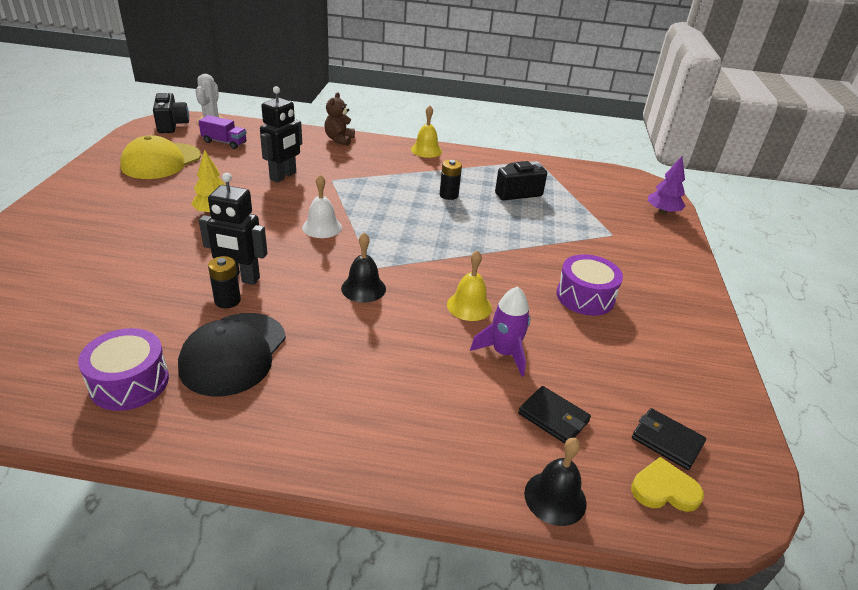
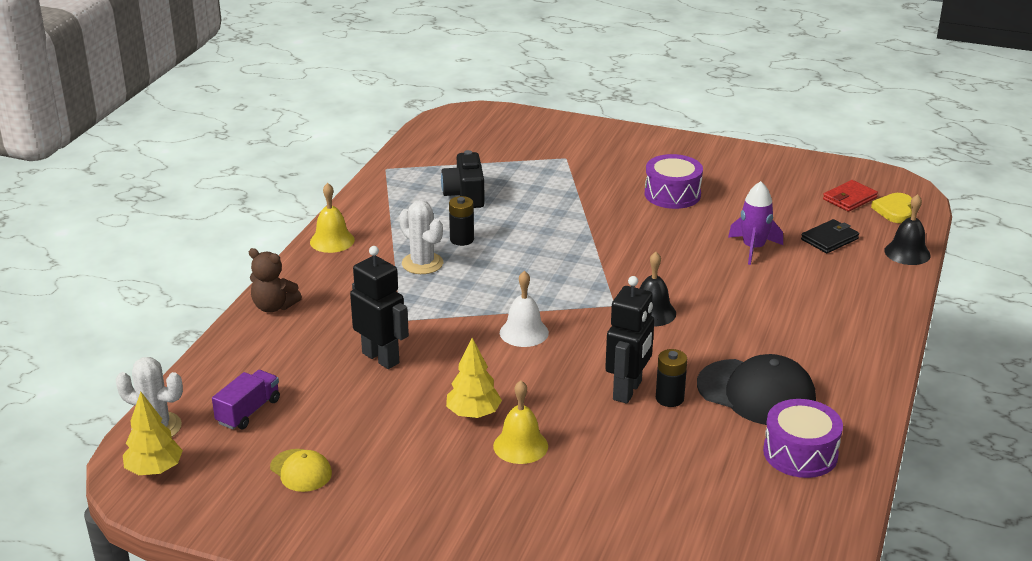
camera: 75 degrees left, 5 degrees down
(161, 161) = (301, 470): yellow cap -> yellow cap, size x0.53
(172, 125) = (154, 470): black camera -> yellow tree
(408, 182) = (422, 263): none -> white cactus
(469, 306) = (684, 256): yellow bell -> yellow bell (520, 446)
(662, 212) = (524, 121): purple tree -> none
(667, 441) = (849, 198): black wallet -> red wallet

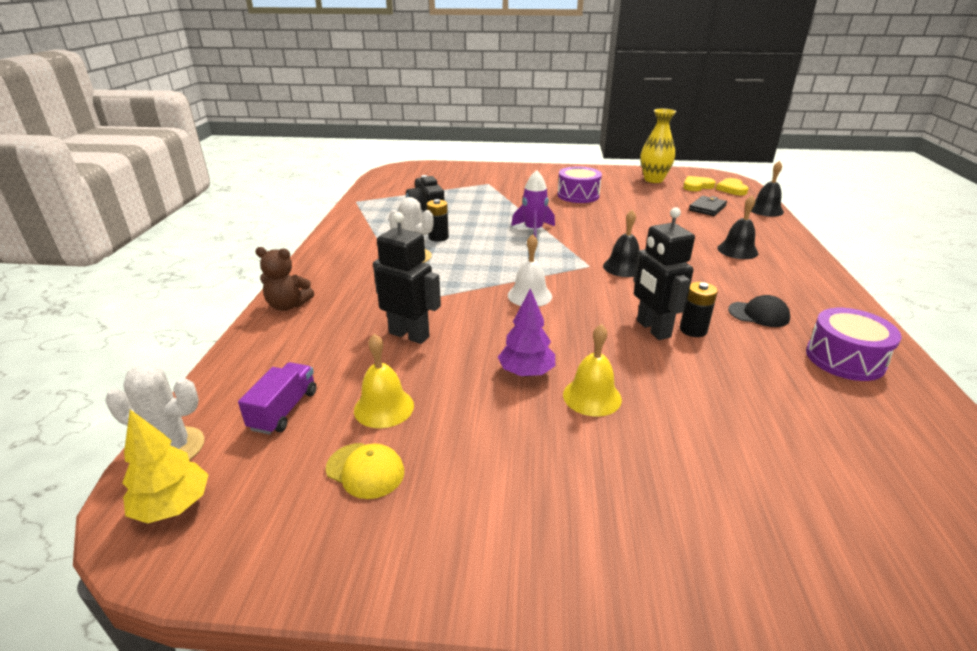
camera: 15 degrees left, 0 degrees up
(332, 241) = (328, 250): yellow bell -> yellow bell (384, 407)
(473, 414) = (526, 372): yellow tree -> purple tree
(628, 391) = (652, 329): black robot -> black robot turned 150 degrees clockwise
(753, 248) = (661, 219): purple rocket -> purple rocket (533, 230)
(756, 393) = (758, 314): black cap -> black cap, size x0.53
(797, 179) = (653, 180): none -> yellow vase
(809, 309) = (737, 250): none -> black bell
(849, 198) = (697, 186): red wallet -> yellow heart

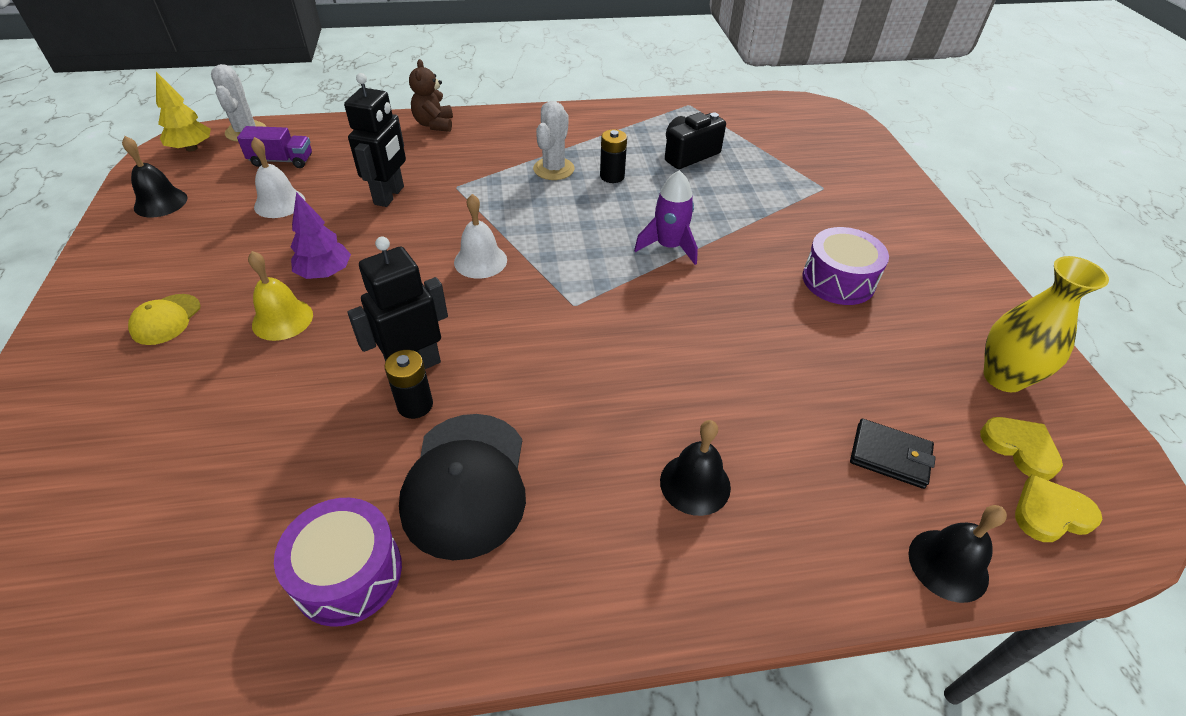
camera: 75 degrees right, 15 degrees up
(365, 470) = (207, 210): yellow cap -> yellow cap (166, 319)
(384, 407) = (279, 203): yellow bell -> white bell
(623, 267) = (580, 338): black bell -> black bell (160, 202)
(758, 314) = (466, 484): black cap -> black cap, size x1.90

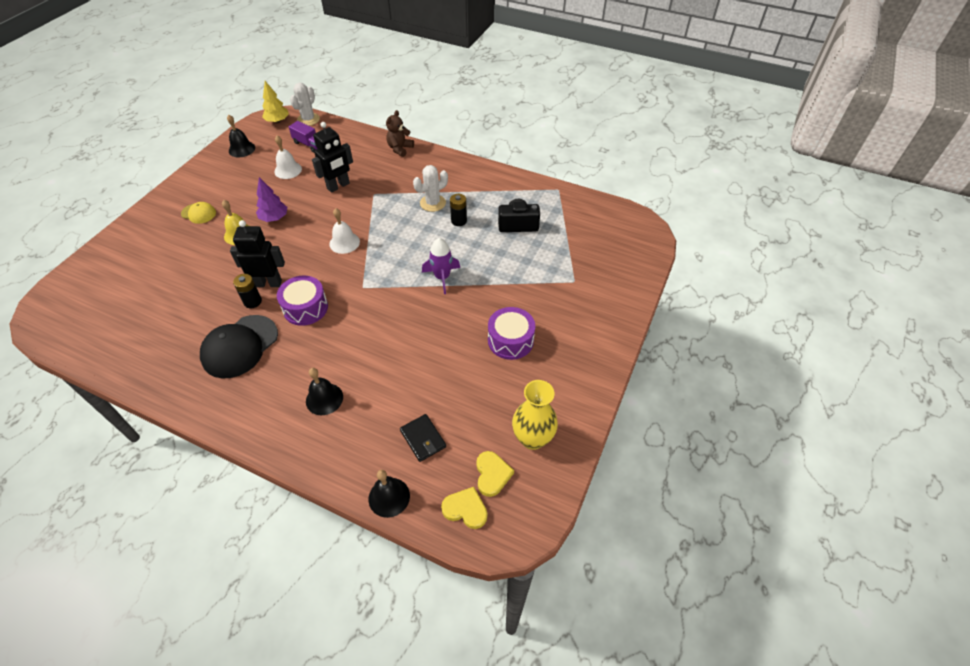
camera: 35 degrees right, 5 degrees up
(166, 319) = (198, 213): yellow cap -> yellow cap turned 120 degrees counterclockwise
(348, 573) = (172, 357): purple drum -> purple drum (305, 308)

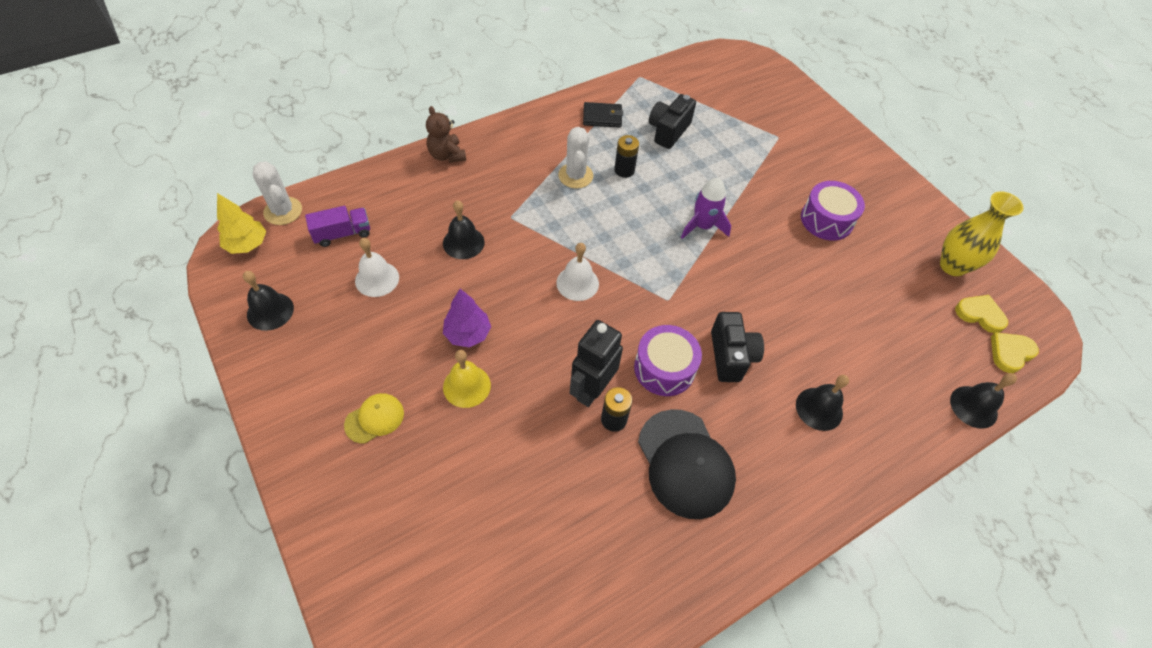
camera: 60 degrees left, 5 degrees up
(338, 186) = (463, 242): black robot -> black bell
(338, 336) = (731, 356): none -> black camera
(423, 439) = (915, 346): black wallet -> black wallet (602, 117)

